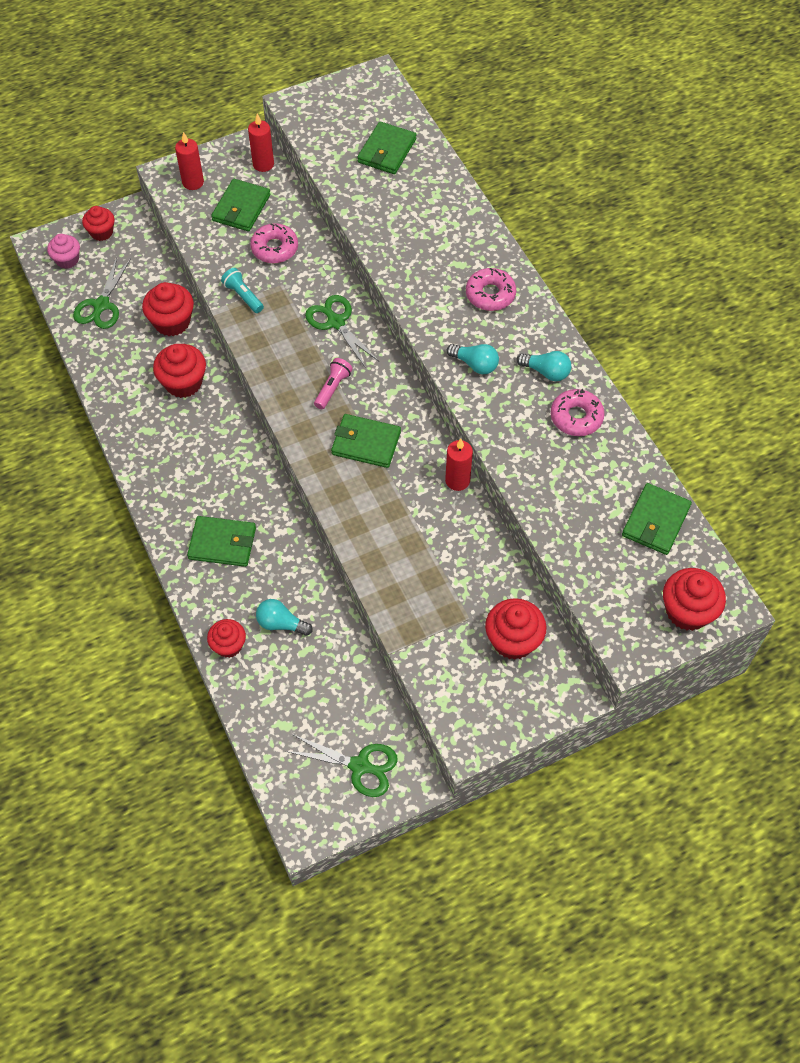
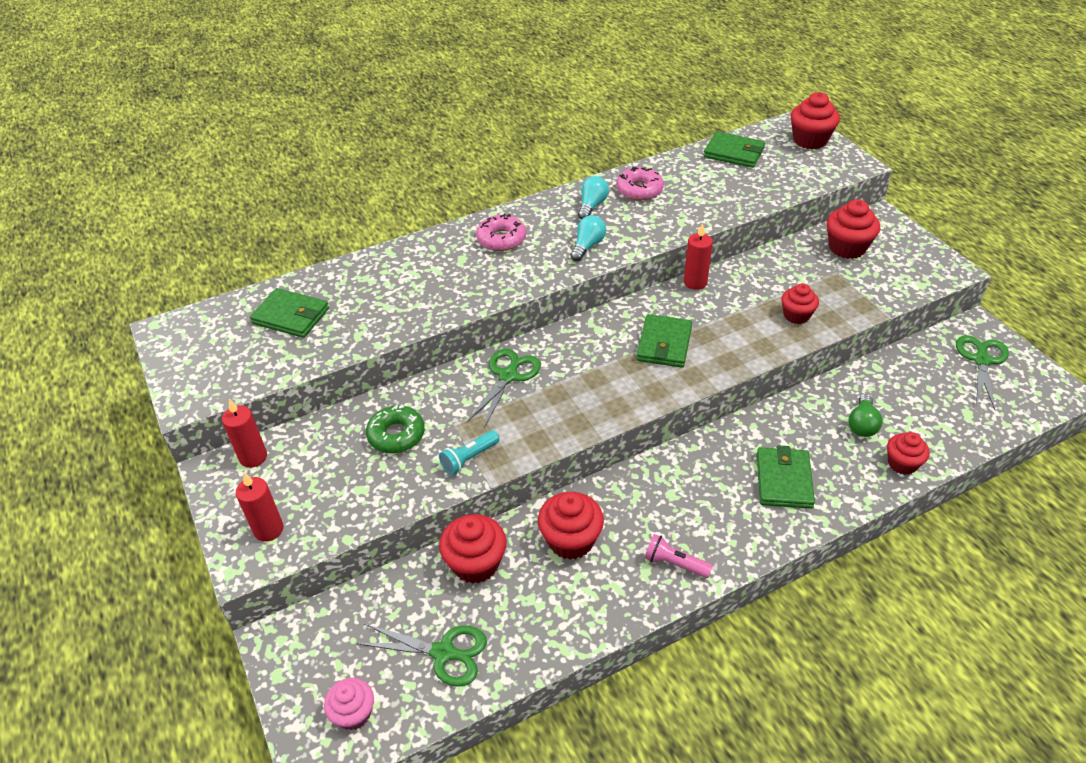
camera: 90 degrees left, 15 degrees down
(101, 232) = (306, 672): red cupcake -> red cupcake (796, 315)
(241, 208) = (324, 473): green wallet -> none
(274, 248) = (396, 435): pink donut -> green donut
(281, 623) = (862, 424): turquoise light bulb -> green light bulb
(333, 388) = (598, 372): pink flashlight -> pink flashlight (674, 563)
(335, 322) = (508, 375): green scissors -> green scissors turned 150 degrees clockwise

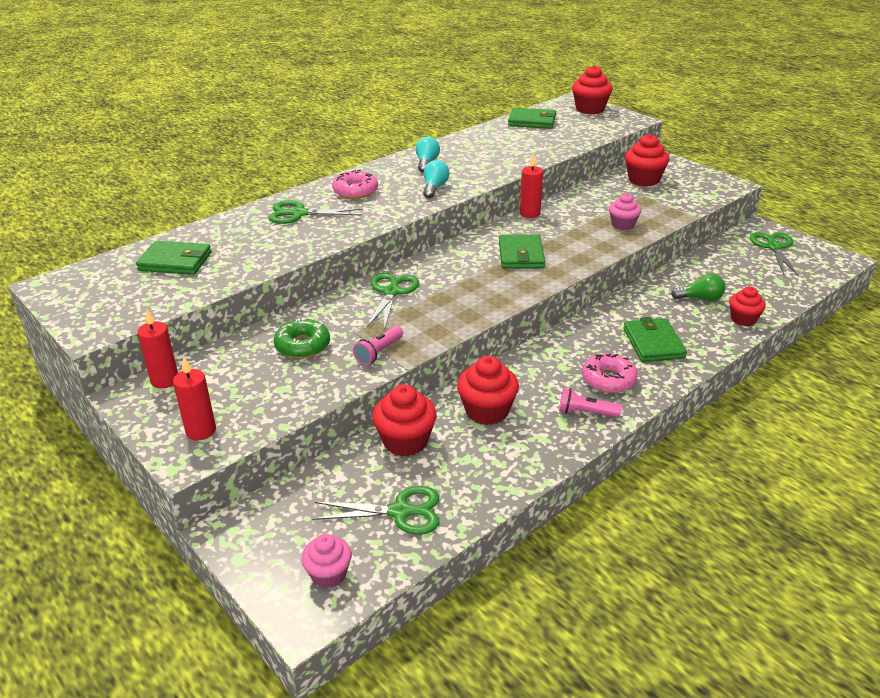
camera: 15 degrees left, 10 degrees down
(432, 265) = (298, 214): none -> green scissors
(469, 458) = (379, 352): turquoise flashlight -> pink flashlight
(639, 190) = (463, 150): pink donut -> pink donut (608, 379)
(796, 315) = (623, 225): red cupcake -> pink cupcake
(862, 424) = (700, 298): green light bulb -> green light bulb turned 90 degrees counterclockwise

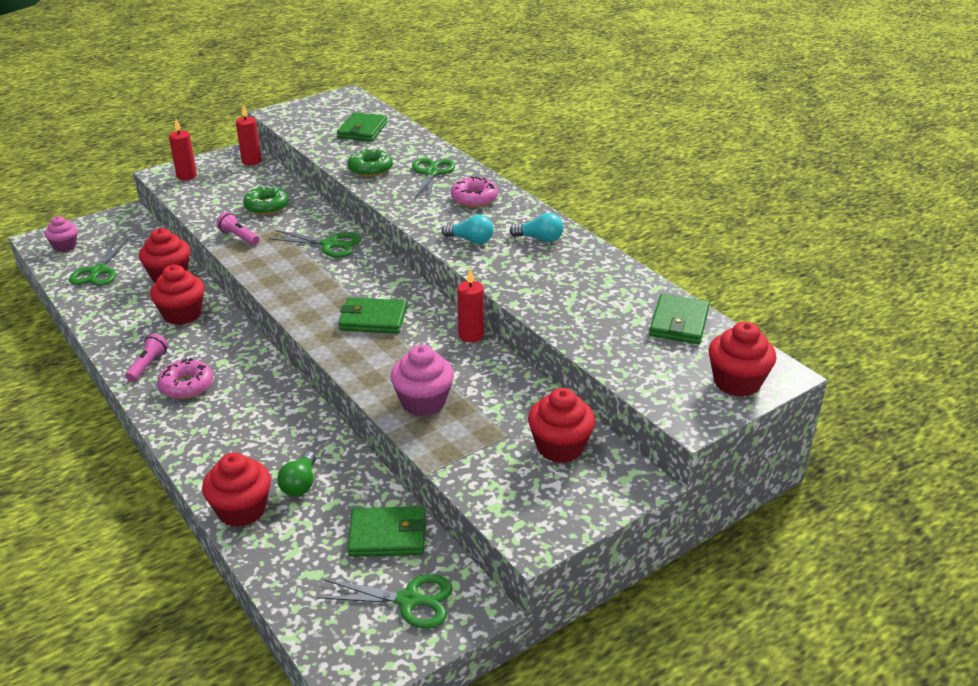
camera: 95 degrees right, 0 degrees up
(285, 246) = (370, 169): none -> green donut
(623, 225) = (423, 402): pink cupcake -> pink cupcake, size x1.52
(653, 343) = (229, 426): green wallet -> green wallet (387, 535)
(743, 319) = (241, 510): red cupcake -> red cupcake, size x1.52

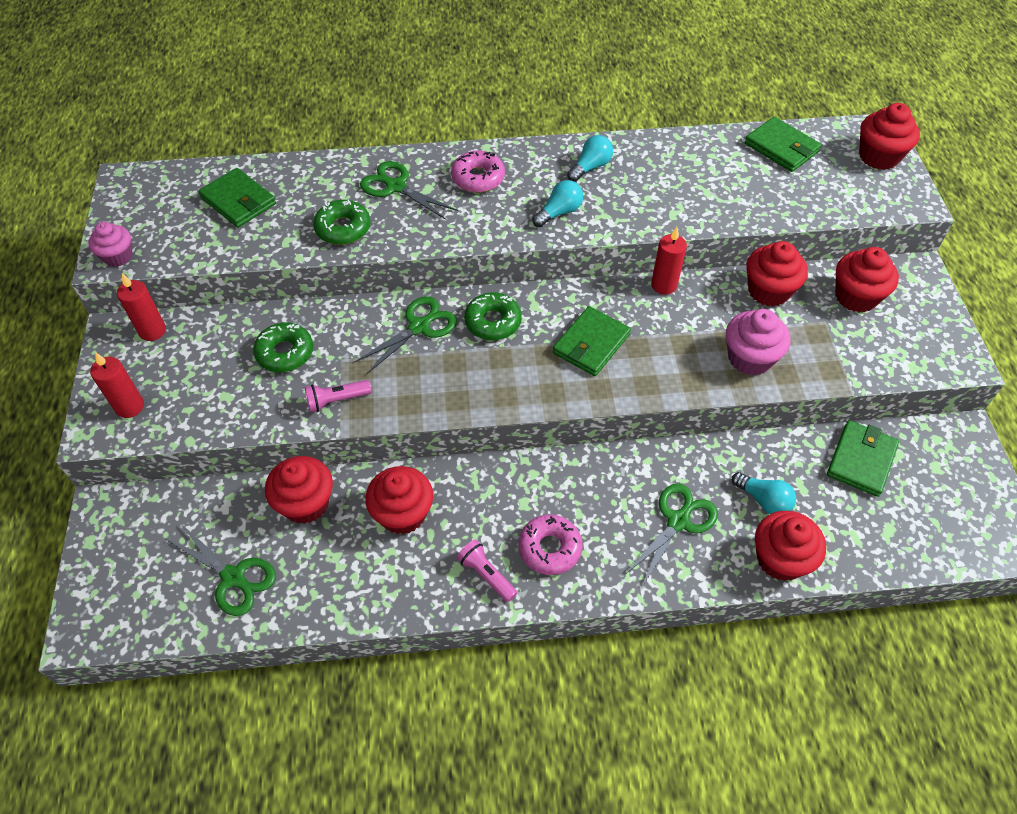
camera: 60 degrees left, 20 degrees up
(65, 246) = (132, 602): pink cupcake -> pink cupcake (118, 256)
(300, 484) = (763, 500): green light bulb -> turquoise light bulb
(360, 271) = (493, 322): none -> green donut
(410, 601) = (945, 474): green scissors -> green scissors (678, 520)
(517, 392) = (768, 291): none -> red cupcake

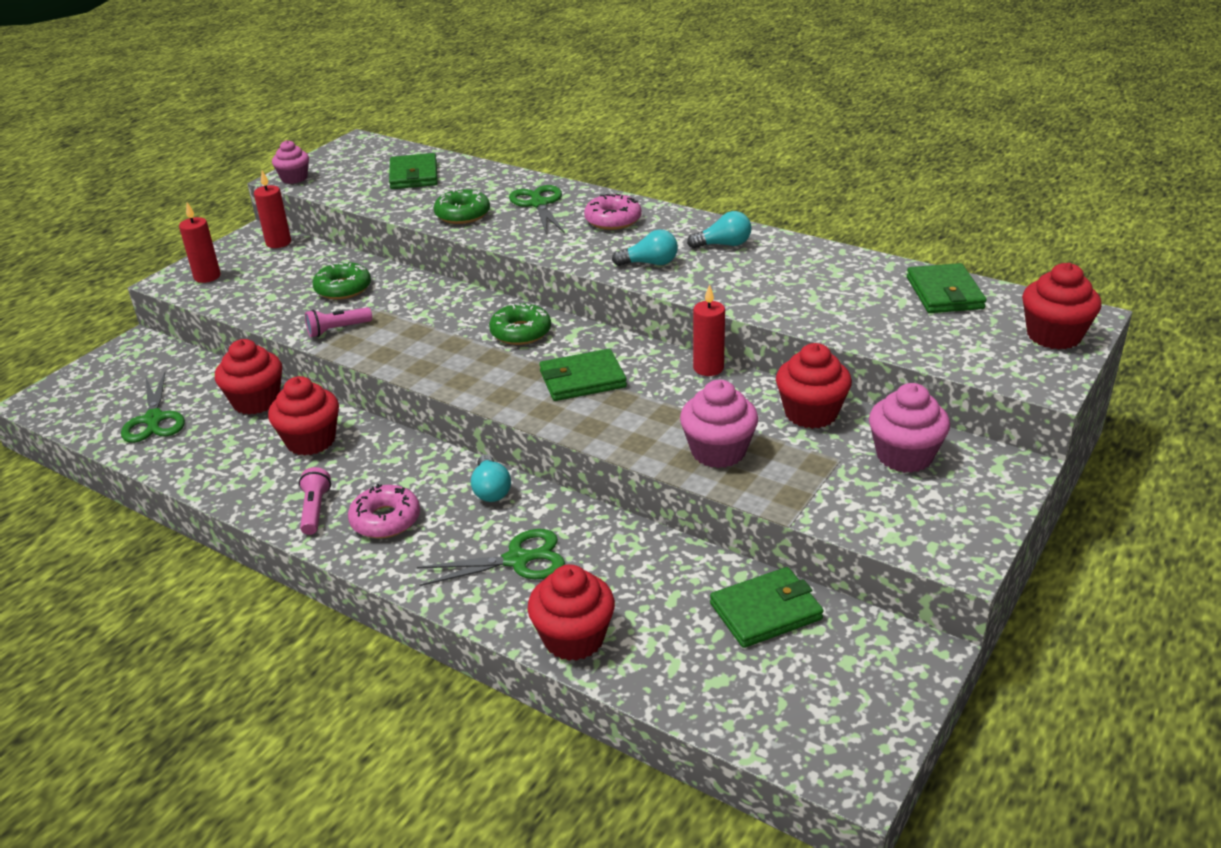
camera: 40 degrees right, 20 degrees down
(336, 400) = (337, 330): pink flashlight -> pink flashlight turned 45 degrees counterclockwise
(420, 326) = (460, 312): green scissors -> none
(763, 500) = (619, 588): turquoise light bulb -> turquoise light bulb (491, 490)
(856, 296) = (904, 456): red cupcake -> pink cupcake

